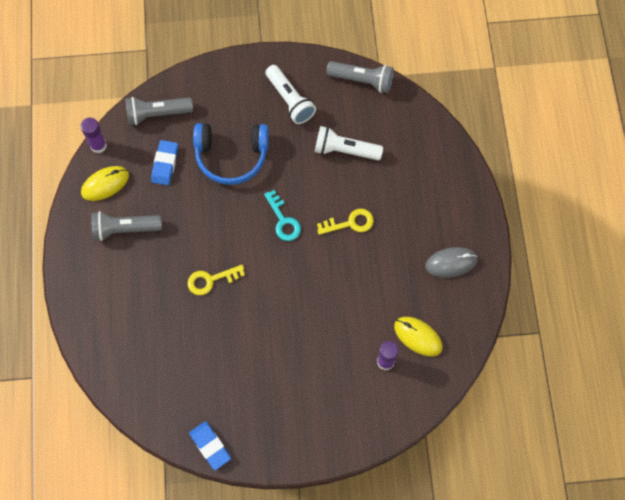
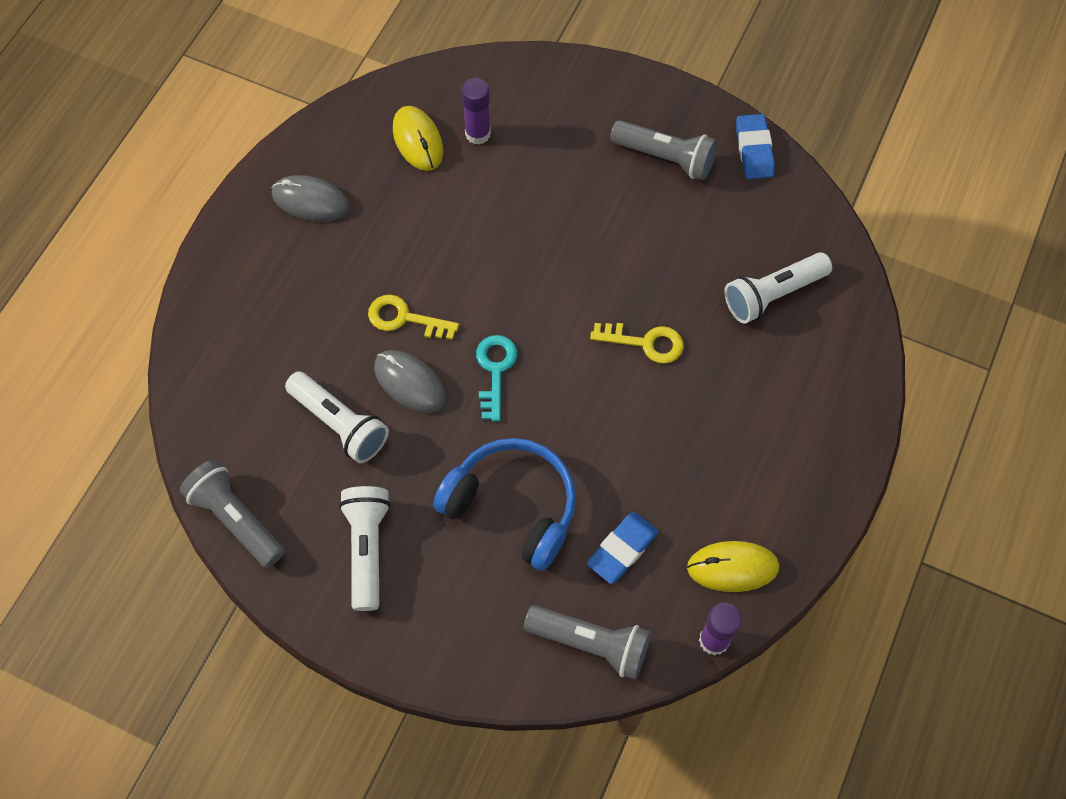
camera: 150 degrees left, 5 degrees down
(125, 229) = (734, 480): grey flashlight -> grey flashlight (666, 158)
(153, 349) = (772, 295): none -> white flashlight
(324, 190) = (410, 383): none -> grey mouse

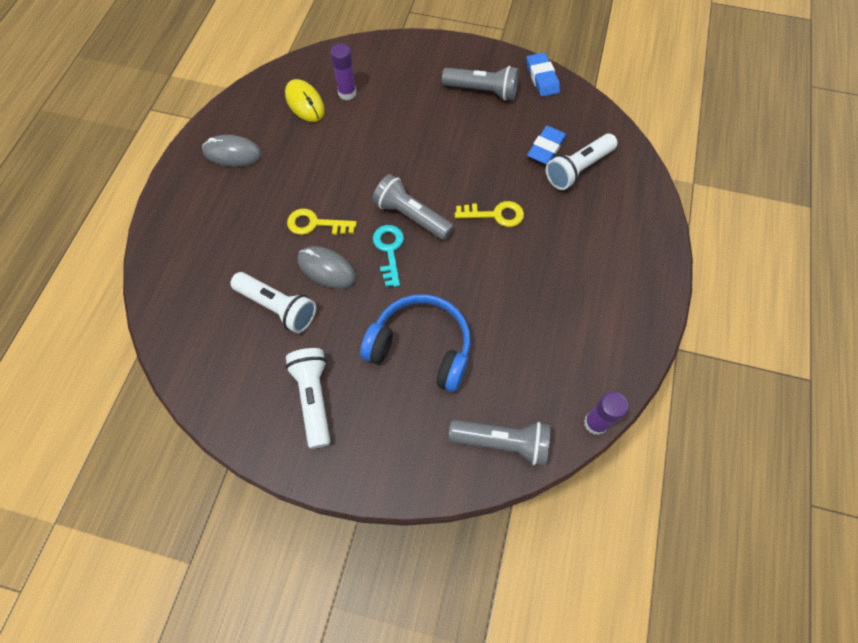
camera: 10 degrees left, 0 degrees up
(236, 519) = (205, 392): grey flashlight -> grey flashlight (411, 216)
(622, 549) = (511, 366): blue eraser -> blue eraser (546, 148)
(732, 567) = (596, 365): yellow mouse -> none

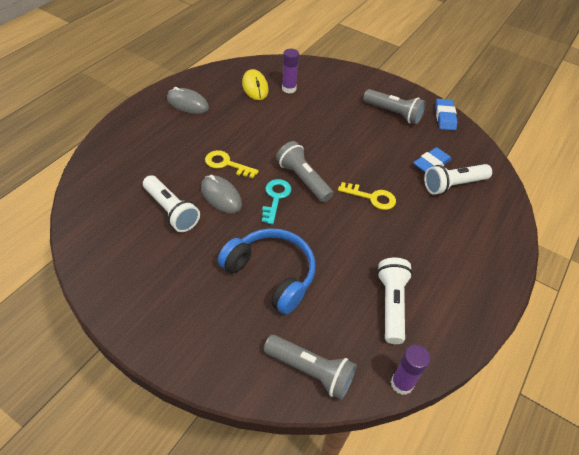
camera: 15 degrees right, 15 degrees down
(314, 398) = (167, 284): white flashlight -> white flashlight (391, 304)

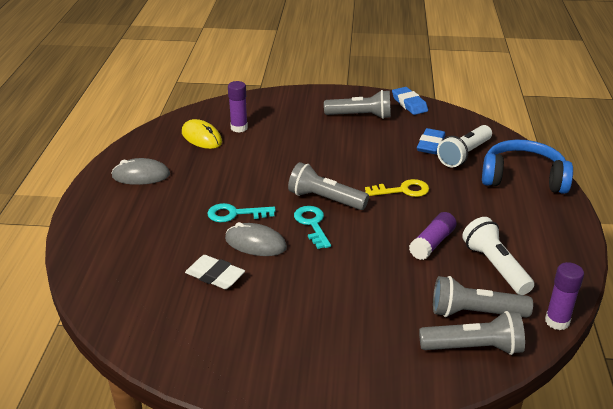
camera: 25 degrees left, 15 degrees down
(171, 211) = (215, 276): white flashlight -> white eraser
(226, 164) = (235, 214): yellow key -> turquoise key
(271, 274) = (367, 288): blue headphones -> blue headphones (523, 178)
(338, 339) = (475, 313): none -> grey flashlight
(356, 258) = (432, 243): none -> purple glue stick

